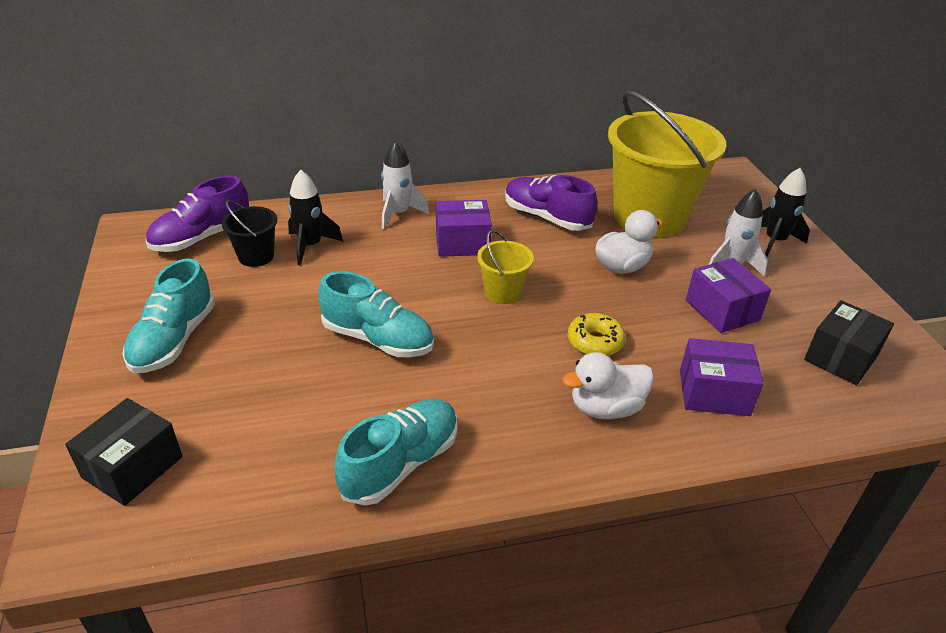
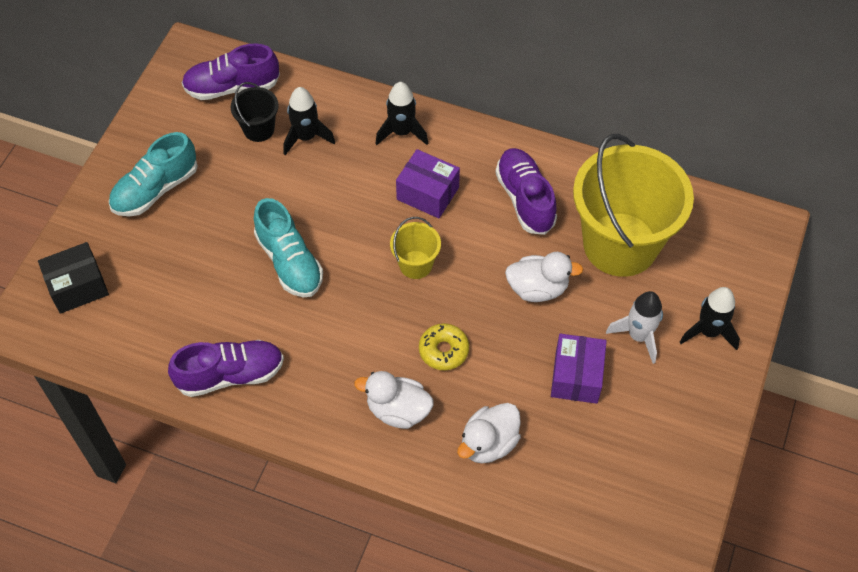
camera: 35 degrees right, 20 degrees up
(398, 214) = (402, 132): white rocket -> black rocket
(401, 463) = (230, 375): turquoise shoe -> purple shoe
(714, 392) = (489, 443): purple box -> white duck
(841, 357) = (624, 472): black box -> none

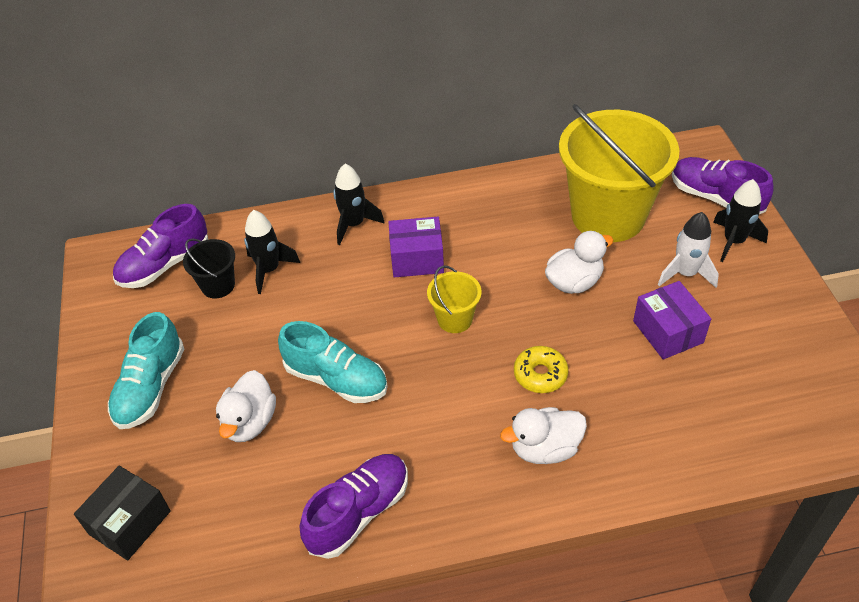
camera: 30 degrees left, 10 degrees down
(489, 443) = (648, 428): white duck -> white duck (250, 422)
(525, 199) = (502, 222): purple shoe -> purple shoe (715, 198)

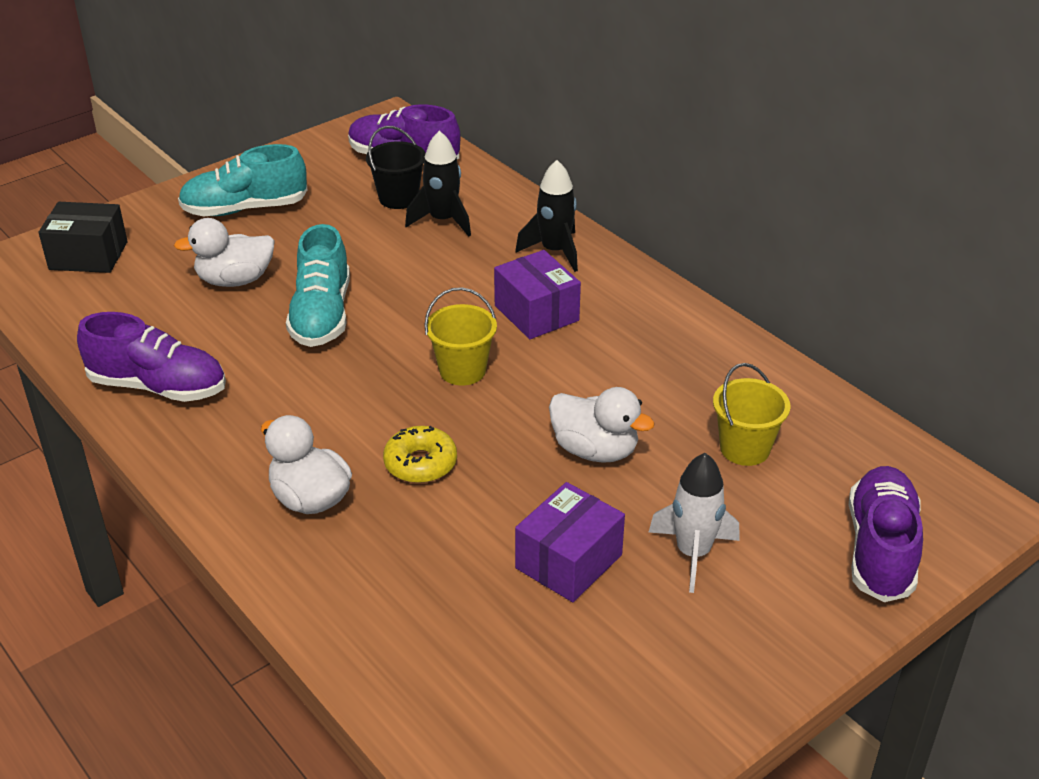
camera: 60 degrees right, 10 degrees down
(608, 216) = (744, 448): yellow bucket -> yellow bucket, size x0.44
(733, 241) = (801, 591): black rocket -> none

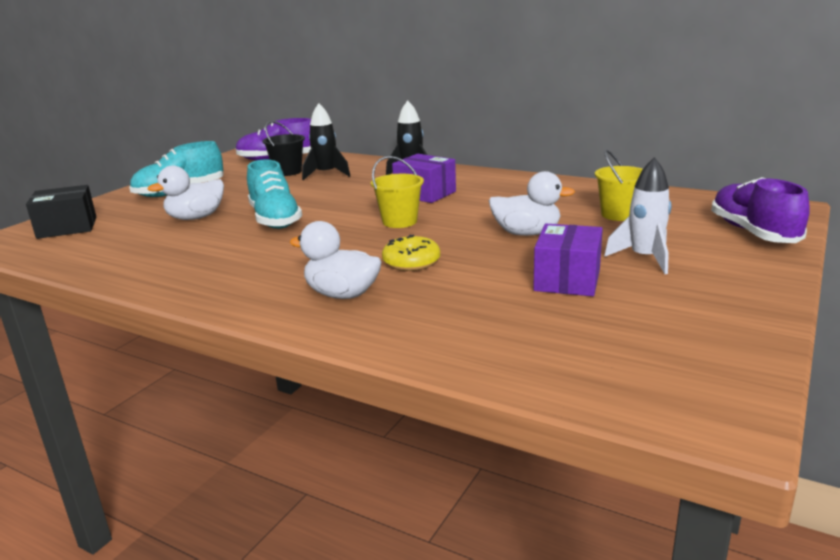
camera: 20 degrees left, 15 degrees down
(158, 387) = (169, 270): purple shoe -> none

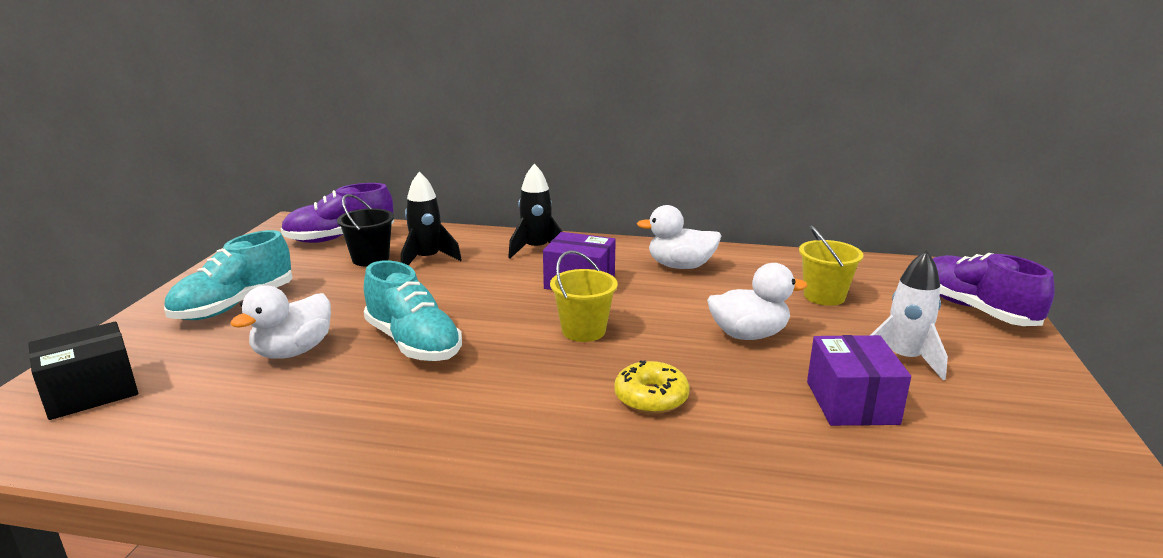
camera: 20 degrees left, 0 degrees up
(342, 294) = (605, 466): white duck -> white duck (680, 266)

